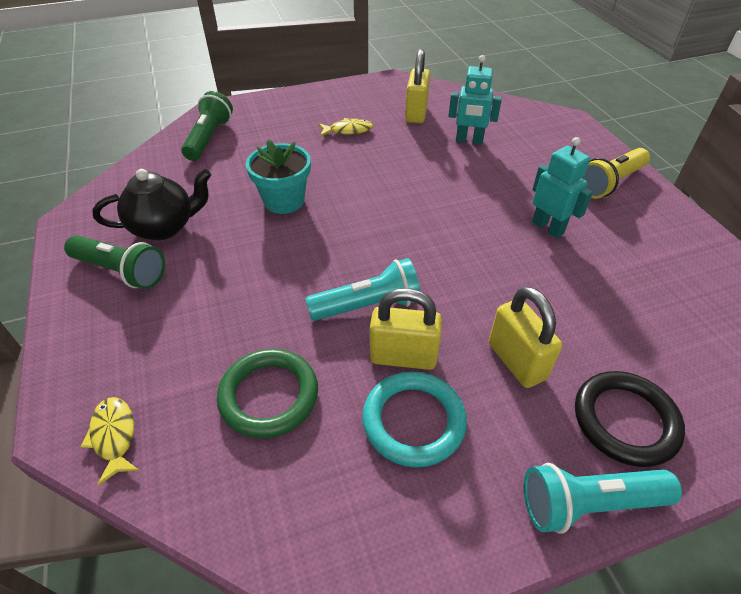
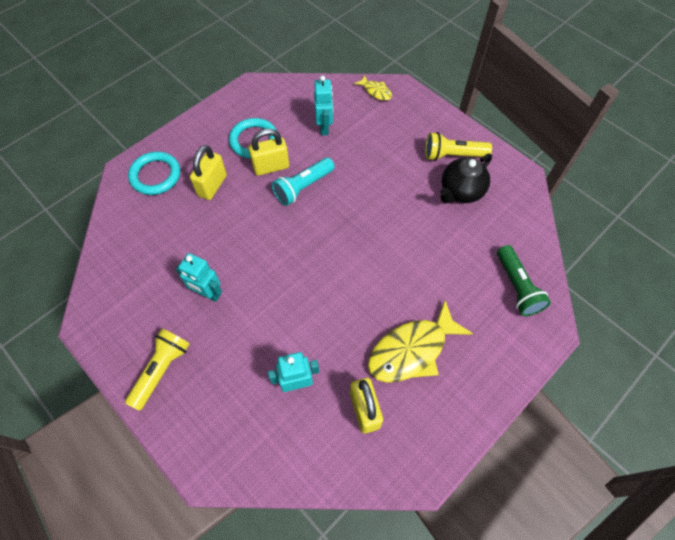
camera: 155 degrees right, 15 degrees up
(121, 271) = (453, 155): green flashlight -> yellow flashlight
(269, 395) = (324, 127): green ring -> turquoise robot
(284, 201) = (404, 244): turquoise flower pot -> none
(348, 130) = (412, 350): yellow fish -> yellow fish, size x2.06
(516, 361) = (212, 186): yellow padlock -> yellow padlock turned 75 degrees clockwise
(588, 504) = (172, 137): turquoise flashlight -> none
(625, 421) = (155, 175): black ring -> turquoise ring

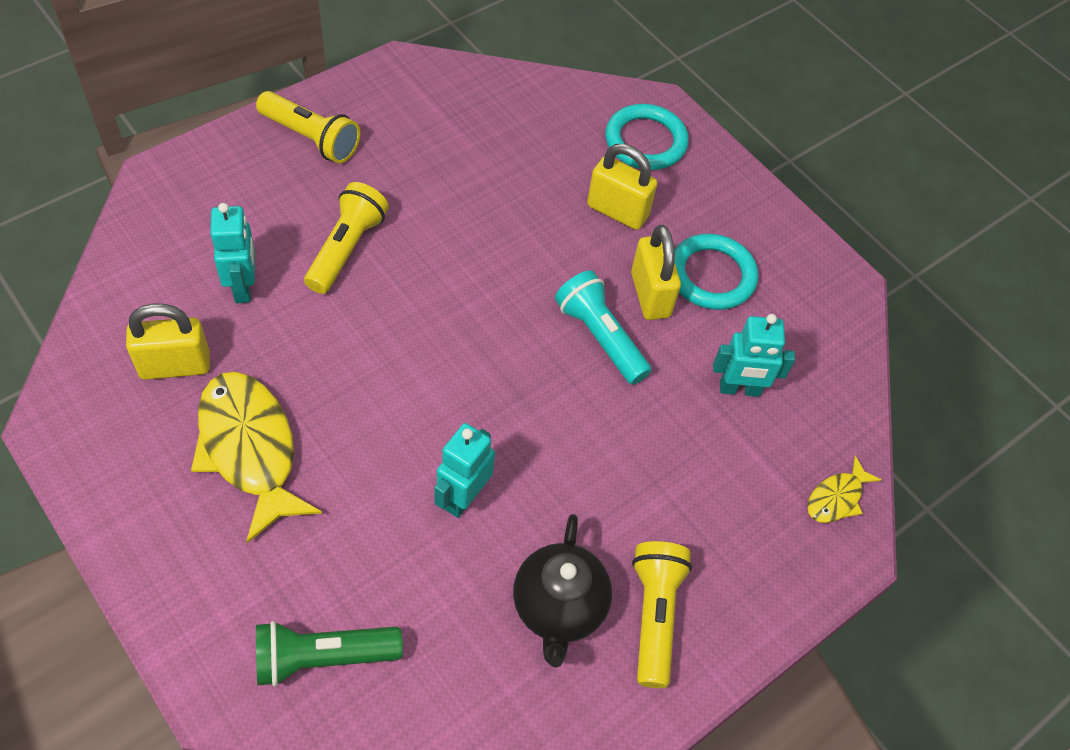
camera: 90 degrees right, 5 degrees down
(208, 294) = (417, 194): turquoise robot -> turquoise robot (463, 497)
(258, 327) = (346, 248): none -> yellow flashlight
(460, 192) = (558, 608): black teapot -> black teapot turned 135 degrees counterclockwise

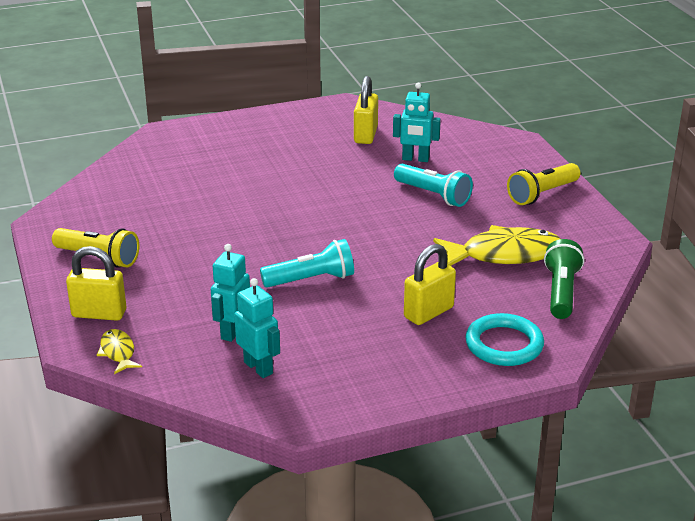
camera: 115 degrees right, 25 degrees down
(250, 449) = (296, 150): yellow fish -> yellow fish (504, 254)
(323, 658) = (159, 157): green flashlight -> green flashlight (561, 292)
(346, 248) = (433, 195): yellow flashlight -> turquoise flashlight
(463, 497) = (222, 208): turquoise robot -> turquoise robot (259, 368)
(558, 608) = (130, 227): black teapot -> none
(650, 295) = (338, 310): yellow padlock -> yellow padlock (99, 313)
(711, 275) = (343, 345): turquoise ring -> none

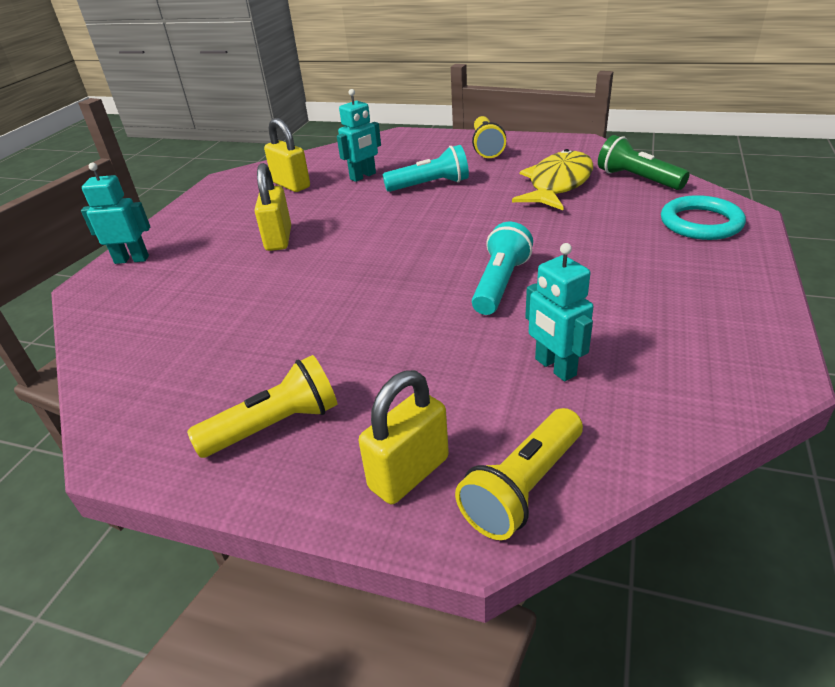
camera: 50 degrees left, 5 degrees up
(118, 352) = (523, 487): yellow fish -> yellow flashlight
(259, 368) = (647, 372): turquoise robot -> turquoise robot (132, 259)
(428, 312) = (619, 241): yellow padlock -> yellow padlock (278, 239)

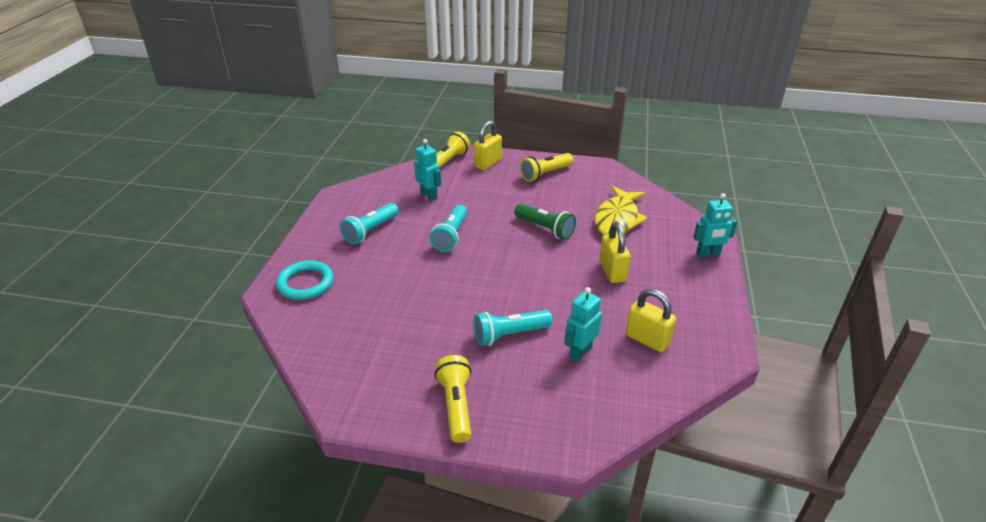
camera: 170 degrees right, 0 degrees up
(558, 184) = (393, 333): yellow fish -> yellow fish (617, 219)
(637, 179) = (322, 338): green flashlight -> green flashlight (545, 229)
(646, 292) = (370, 231): none -> turquoise flashlight

